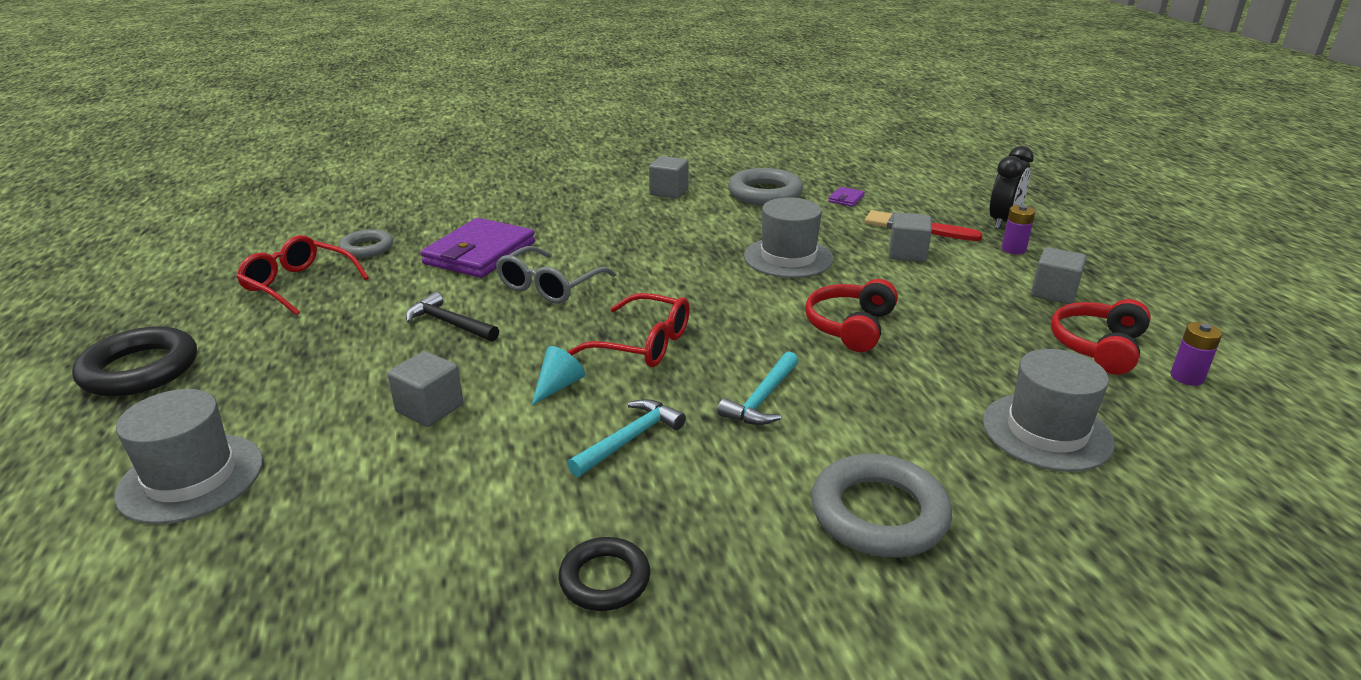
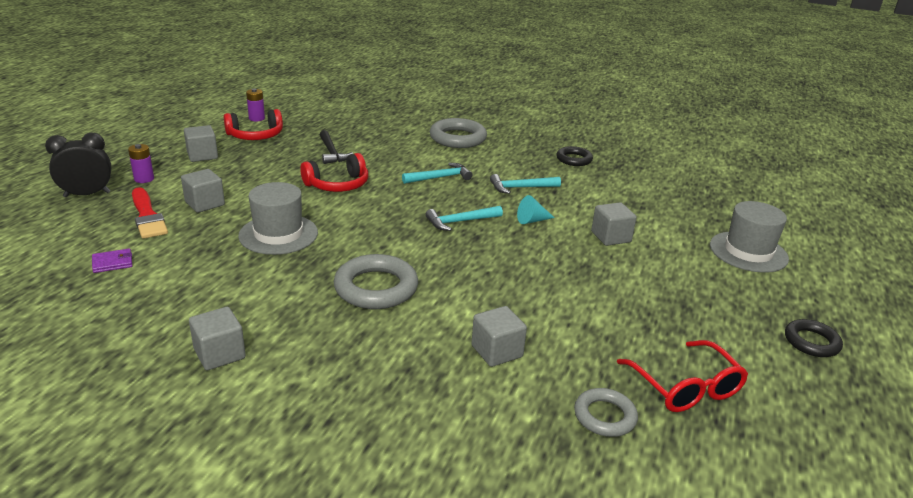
camera: 145 degrees left, 0 degrees up
(140, 369) = (811, 342): black ring -> black ring, size x0.61
(449, 323) = (569, 286): black hammer -> black hammer (332, 153)
(480, 253) = (497, 351): purple wallet -> grey cube
(549, 286) = (472, 286): grey glasses -> none
(643, 344) = (460, 222): red glasses -> turquoise hammer
(765, 193) = (150, 303): grey ring -> grey ring (376, 288)
(1046, 432) = (352, 129): grey hat -> none

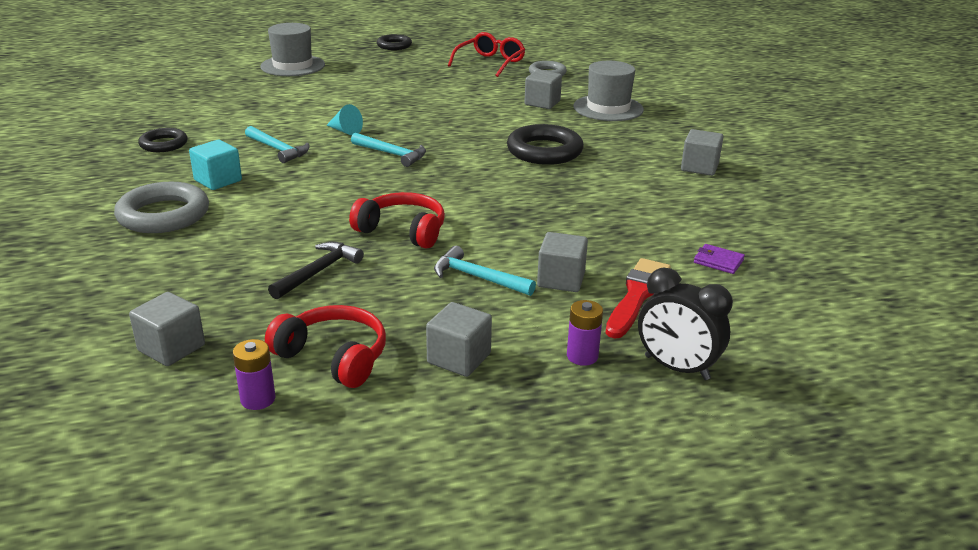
camera: 125 degrees left, 0 degrees up
(278, 234) = (544, 215): grey hat -> grey hat (608, 108)
(376, 288) = (544, 151): grey ring -> black ring
(440, 177) = (305, 189): turquoise hammer -> turquoise hammer (477, 277)
(489, 159) = (218, 180): none -> turquoise cube
(611, 237) = (333, 102): grey cube -> grey cube (171, 348)

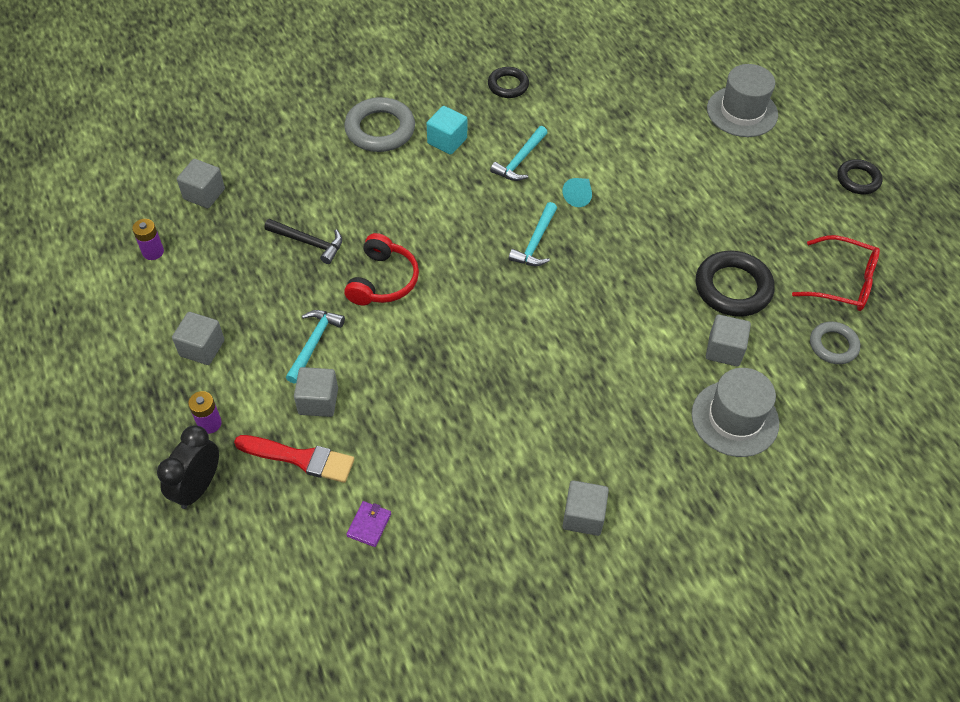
camera: 80 degrees right, 25 degrees up
(334, 357) = (200, 278): red headphones -> none
(544, 151) = (582, 365): black ring -> black ring (733, 288)

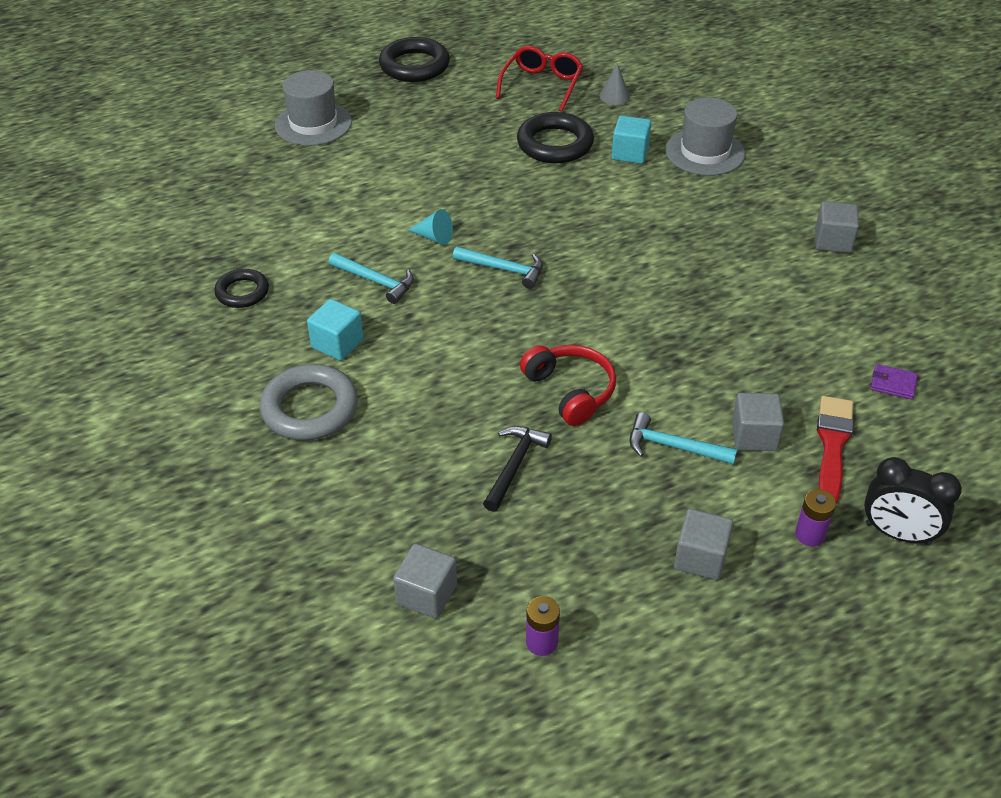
camera: 90 degrees left, 10 degrees down
(383, 280) = (570, 391): red headphones -> red headphones turned 45 degrees clockwise
(724, 350) = (630, 153): grey cube -> turquoise cube
(833, 345) = (614, 96): grey ring -> grey cone
(858, 180) = (414, 66): black ring -> black ring, size x1.64

